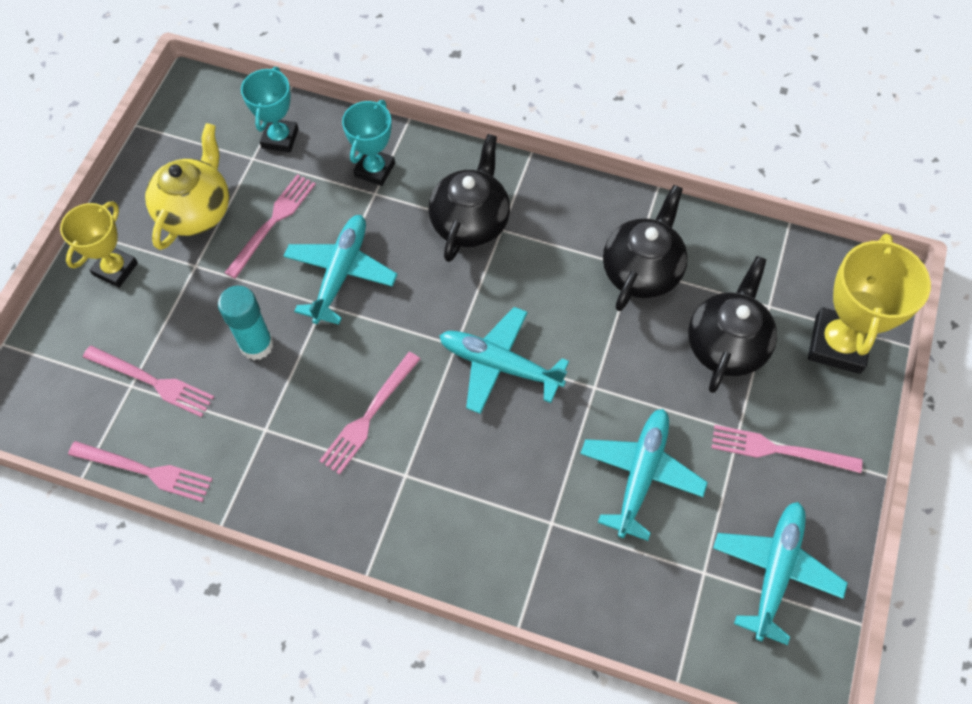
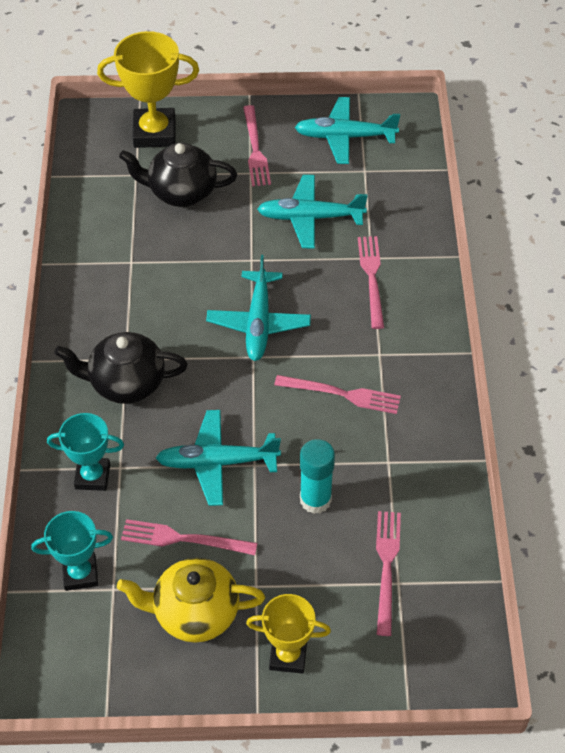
camera: 110 degrees left, 10 degrees down
(145, 471) = (467, 534): pink fork -> pink fork (372, 278)
(641, 270) = (132, 255): black teapot -> none

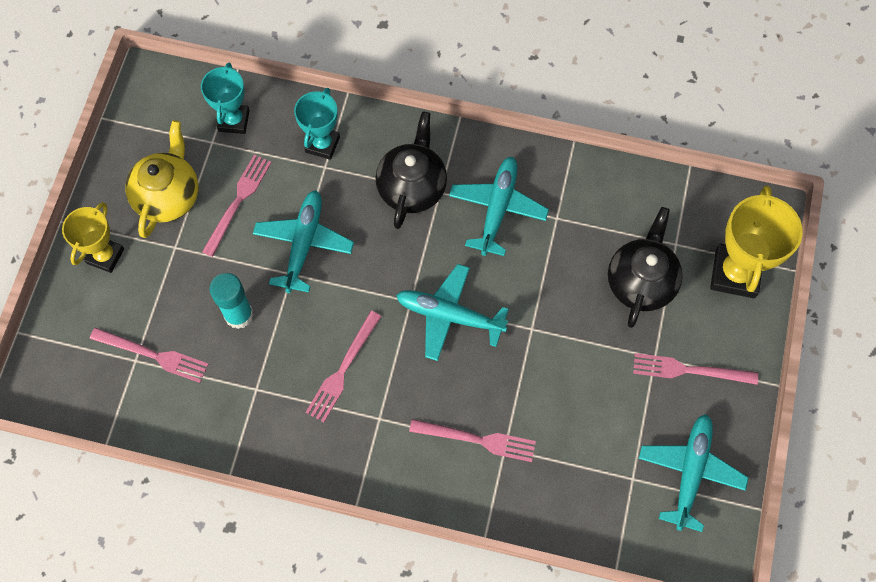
camera: 105 degrees right, 15 degrees up
(310, 217) = (575, 401): turquoise plane -> turquoise plane (497, 209)

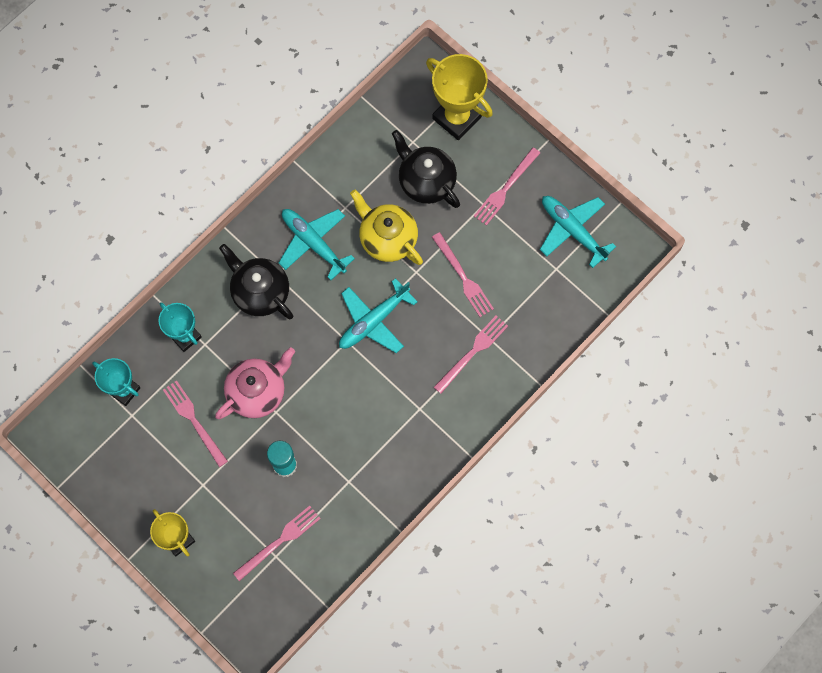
camera: 60 degrees left, 5 degrees up
(168, 196) = (157, 469): yellow teapot -> yellow teapot (387, 238)
(303, 244) = (258, 391): turquoise plane -> pink teapot
(343, 369) = (369, 414): pink fork -> pink fork (463, 277)

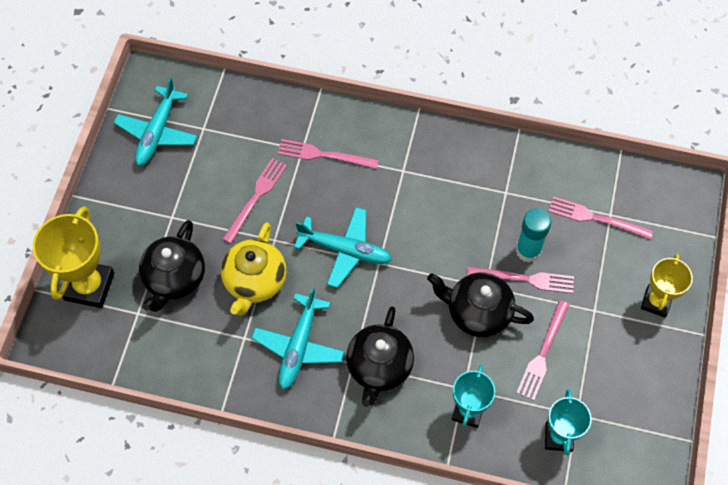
camera: 120 degrees left, 10 degrees down
(258, 391) = (477, 312): pink teapot -> black teapot
(505, 188) = (144, 206): pink fork -> pink fork (524, 279)

